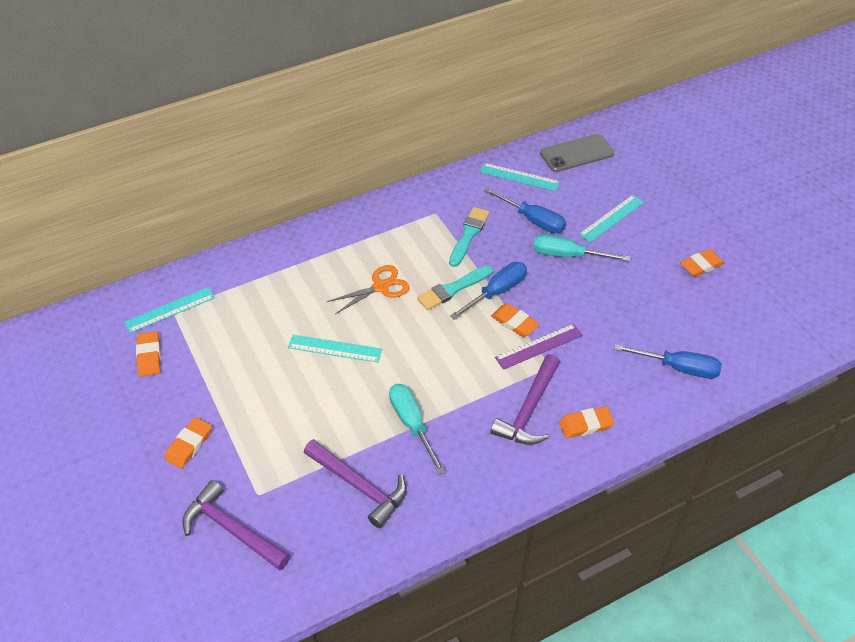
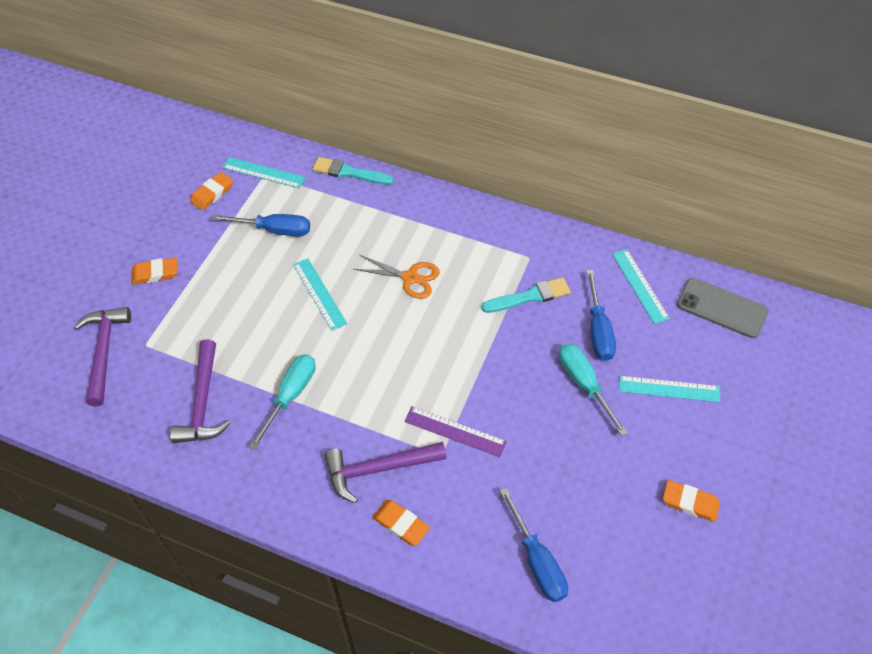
camera: 50 degrees right, 5 degrees up
(453, 289) = (457, 327): turquoise brush -> turquoise brush (349, 172)
(497, 292) = (486, 360): blue screwdriver -> blue screwdriver (274, 230)
(514, 322) = (464, 395): orange eraser -> none

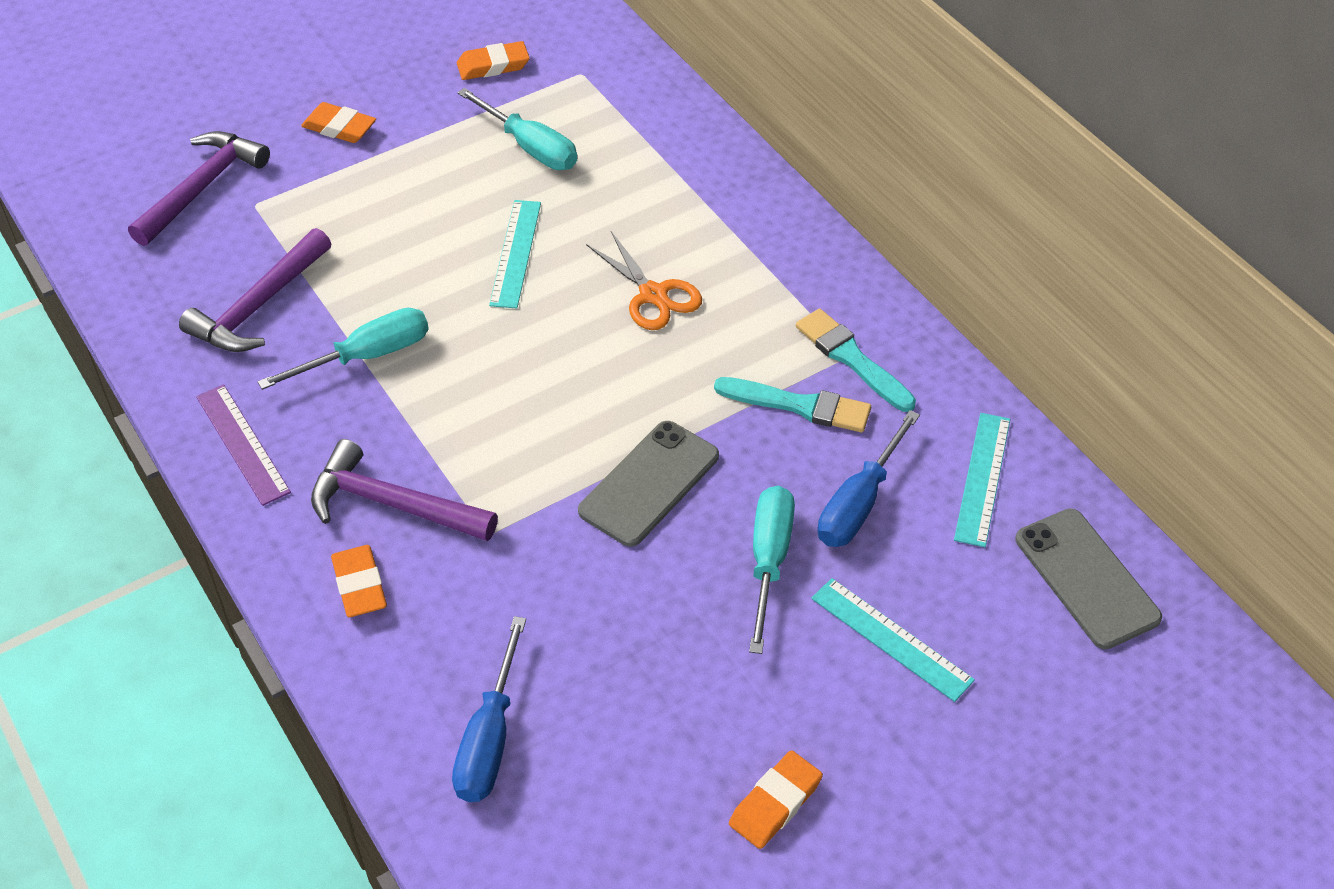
camera: 35 degrees right, 5 degrees down
(263, 173) = (581, 70): turquoise ruler -> none
(274, 230) = (530, 147): blue screwdriver -> turquoise screwdriver
(349, 172) = (695, 122): turquoise brush -> turquoise brush (851, 358)
(455, 431) = (533, 516): purple ruler -> purple ruler (243, 444)
(495, 379) = (649, 483): none -> grey phone
(690, 502) = (775, 803): orange eraser -> orange eraser turned 75 degrees clockwise

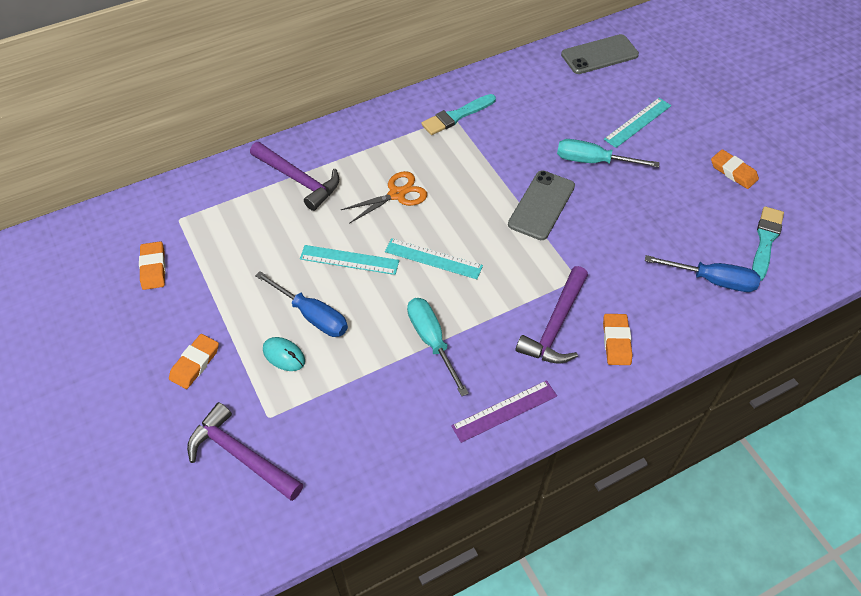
camera: 85 degrees left, 5 degrees up
(259, 306) = (376, 408): purple hammer -> purple hammer (298, 180)
(348, 206) = (284, 355): none -> turquoise mouse
(359, 585) = (616, 341): orange eraser -> orange eraser turned 75 degrees counterclockwise
(530, 147) = (248, 249): turquoise screwdriver -> none
(649, 483) = (541, 205): grey phone -> grey phone turned 75 degrees clockwise
(799, 405) = (488, 139): turquoise brush -> turquoise brush (765, 241)
(859, 503) = (555, 124): blue screwdriver -> blue screwdriver (312, 315)
(983, 478) = (540, 79): turquoise ruler -> turquoise ruler (433, 258)

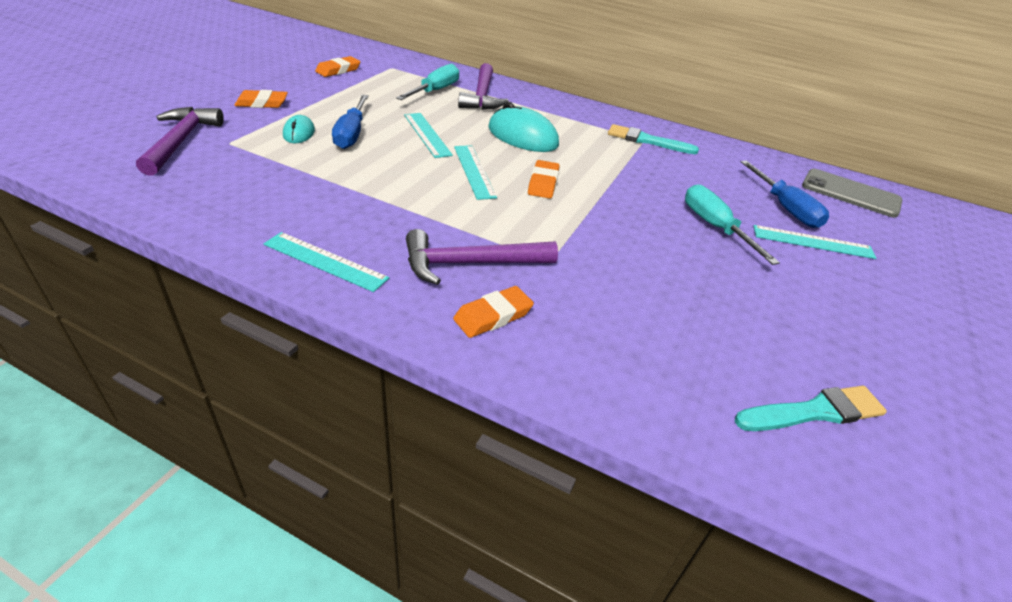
camera: 50 degrees right, 15 degrees down
(397, 194) = (522, 137): orange scissors -> turquoise mouse
(431, 341) = (377, 195): turquoise screwdriver -> turquoise screwdriver (435, 91)
(504, 411) = (325, 261): purple ruler -> turquoise ruler
(541, 205) = (613, 211): grey phone -> none
(712, 280) = (680, 375): blue screwdriver -> blue screwdriver (785, 208)
(733, 172) = (872, 341): orange eraser -> orange eraser (543, 183)

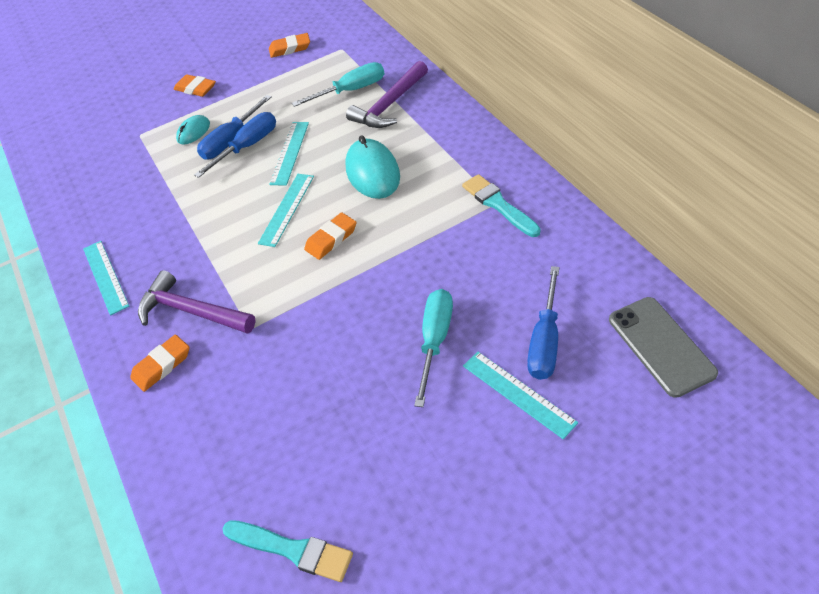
camera: 45 degrees right, 10 degrees up
(181, 141) = (111, 127): purple hammer -> none
(376, 136) = (248, 146): none -> blue screwdriver
(493, 316) = (162, 365): orange eraser -> orange eraser turned 45 degrees counterclockwise

